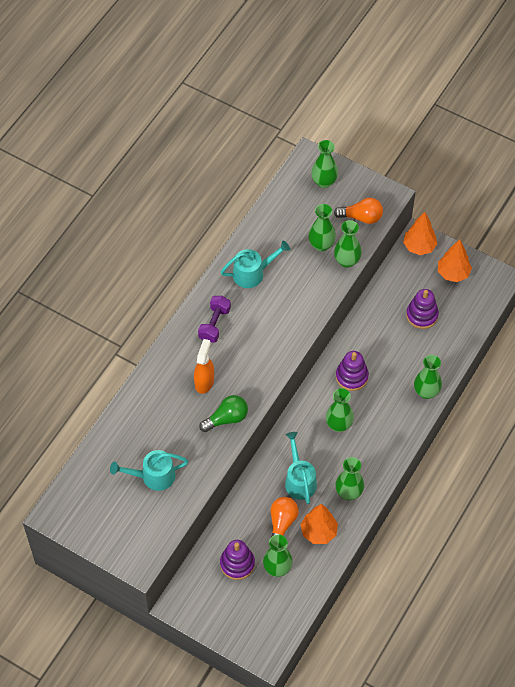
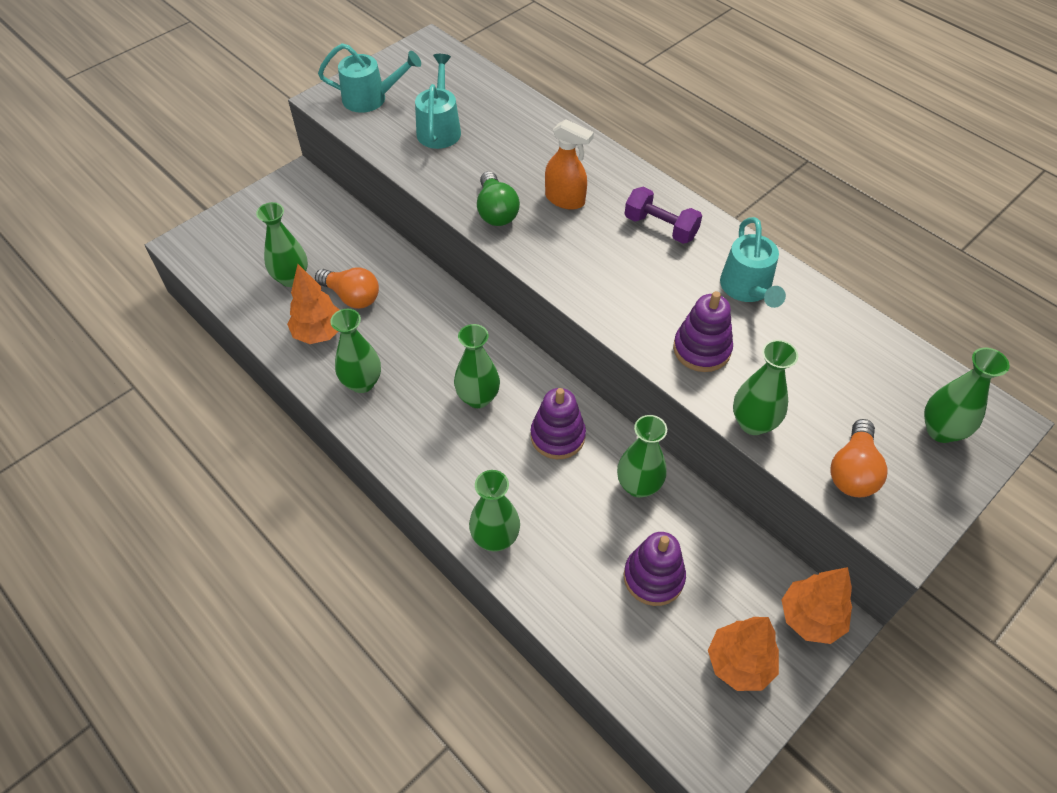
camera: 105 degrees right, 5 degrees down
(237, 564) = (319, 241): purple stacking toy -> purple stacking toy (701, 349)
(299, 480) = (408, 330): turquoise watering can -> turquoise watering can (371, 98)
(321, 245) = (794, 393): green vase -> green vase (638, 485)

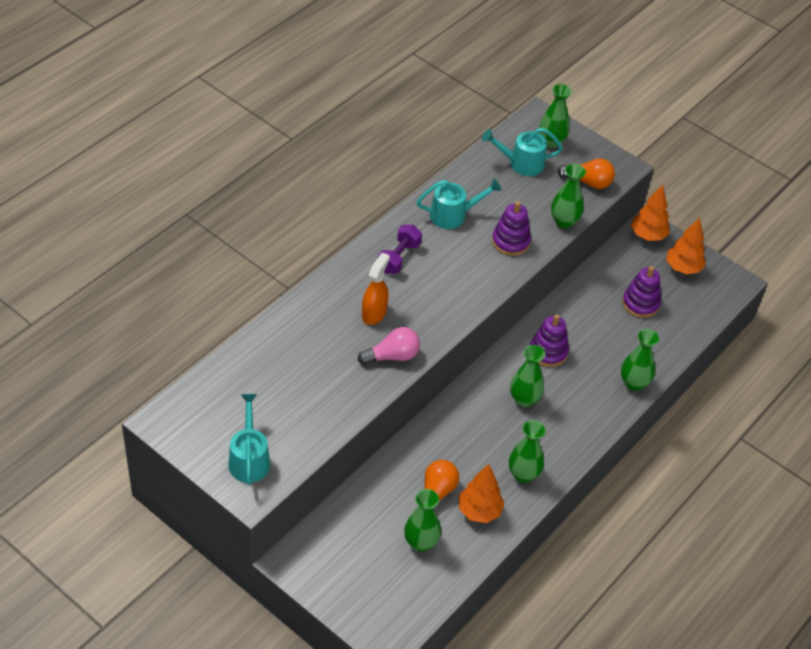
camera: 100 degrees left, 5 degrees down
(439, 128) = (290, 402): turquoise watering can -> turquoise watering can (521, 163)
(496, 211) = (392, 356): green light bulb -> pink light bulb
(638, 485) = (578, 309): green vase -> none

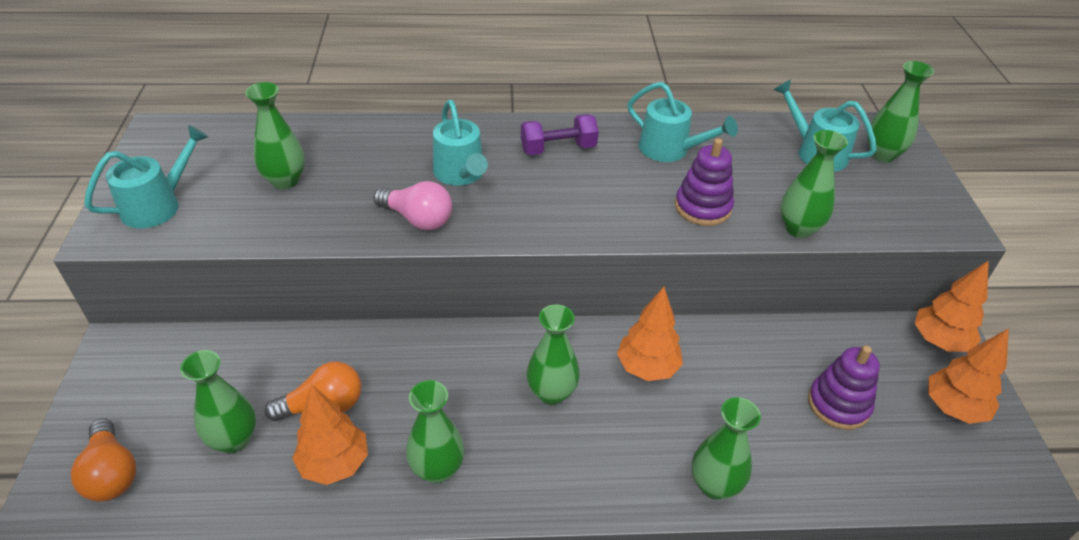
camera: 50 degrees right, 5 degrees down
(291, 391) = (285, 181): none -> green vase
(374, 313) = (461, 175): orange spray bottle -> turquoise watering can
(548, 352) = (647, 368): purple stacking toy -> orange tree
(588, 182) = (884, 212): orange light bulb -> orange light bulb (112, 473)

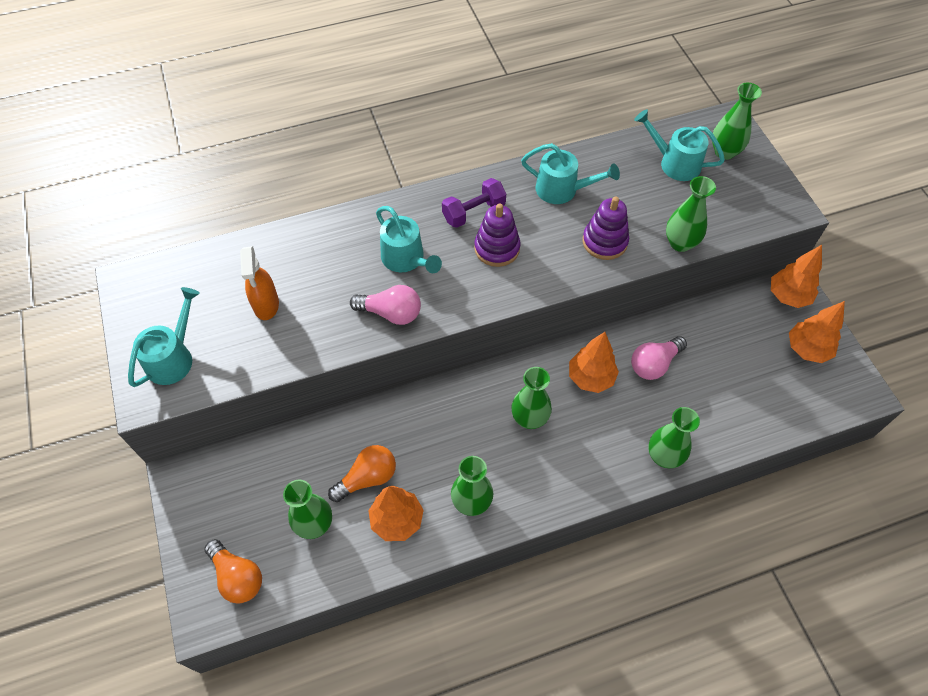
camera: 15 degrees left, 15 degrees up
(285, 181) = (266, 305): green vase -> orange spray bottle
(735, 373) = (654, 364): none -> pink light bulb
(838, 404) = (730, 369): purple stacking toy -> purple stacking toy (497, 248)

